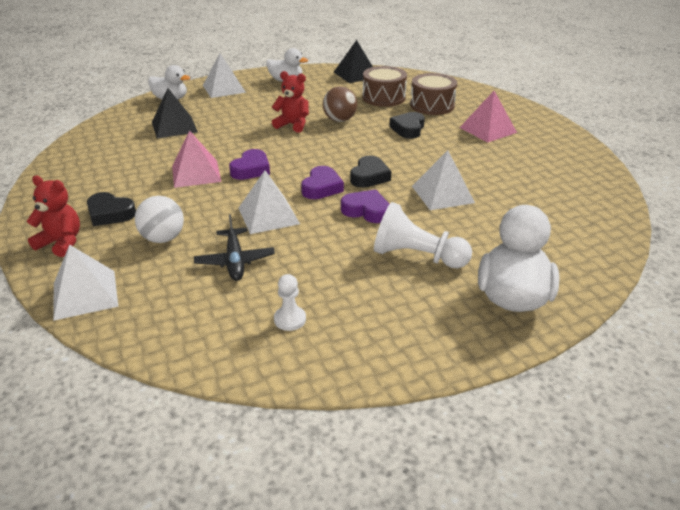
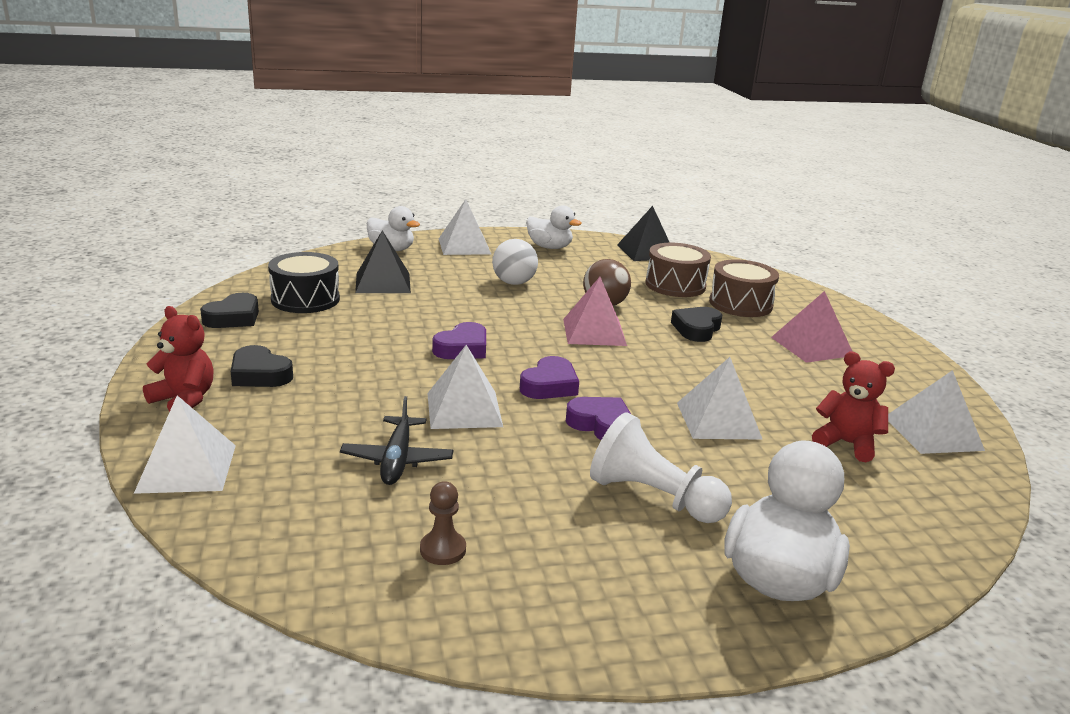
camera: 10 degrees right, 10 degrees down
(121, 149) = (305, 299): none -> black drum
(163, 238) = (314, 415): white ball -> white ball (514, 283)
(196, 173) = (388, 342): pink pyramid -> pink pyramid (594, 332)
(290, 319) = (443, 549): white pawn -> brown pawn
(293, 125) = (538, 302): red teddy bear -> red teddy bear (846, 444)
(369, 176) = (621, 381): black heart -> black heart (233, 317)
(580, 180) = (933, 433): none -> white pyramid

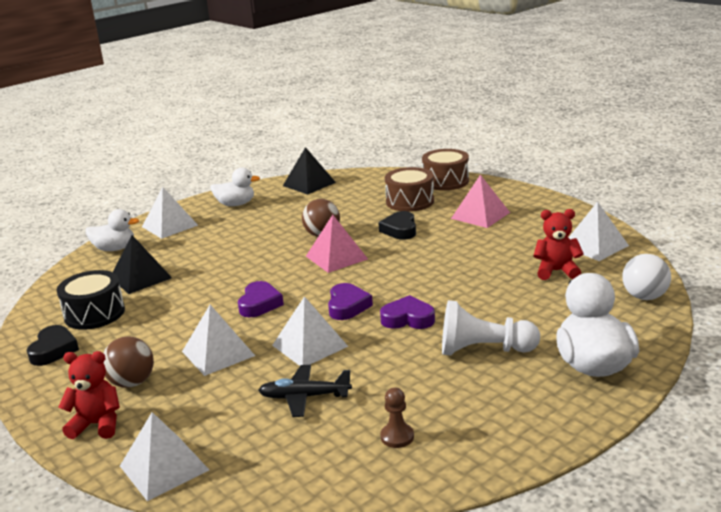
camera: 25 degrees left, 0 degrees up
(259, 374) = (132, 383): black heart -> brown ball
(397, 460) = (304, 397): black plane -> black plane turned 120 degrees clockwise
(514, 283) = (241, 242): white ball -> white ball (644, 297)
(675, 285) = (354, 203): brown drum -> brown drum (445, 181)
(718, 420) = (473, 286): white pyramid -> white pyramid (218, 353)

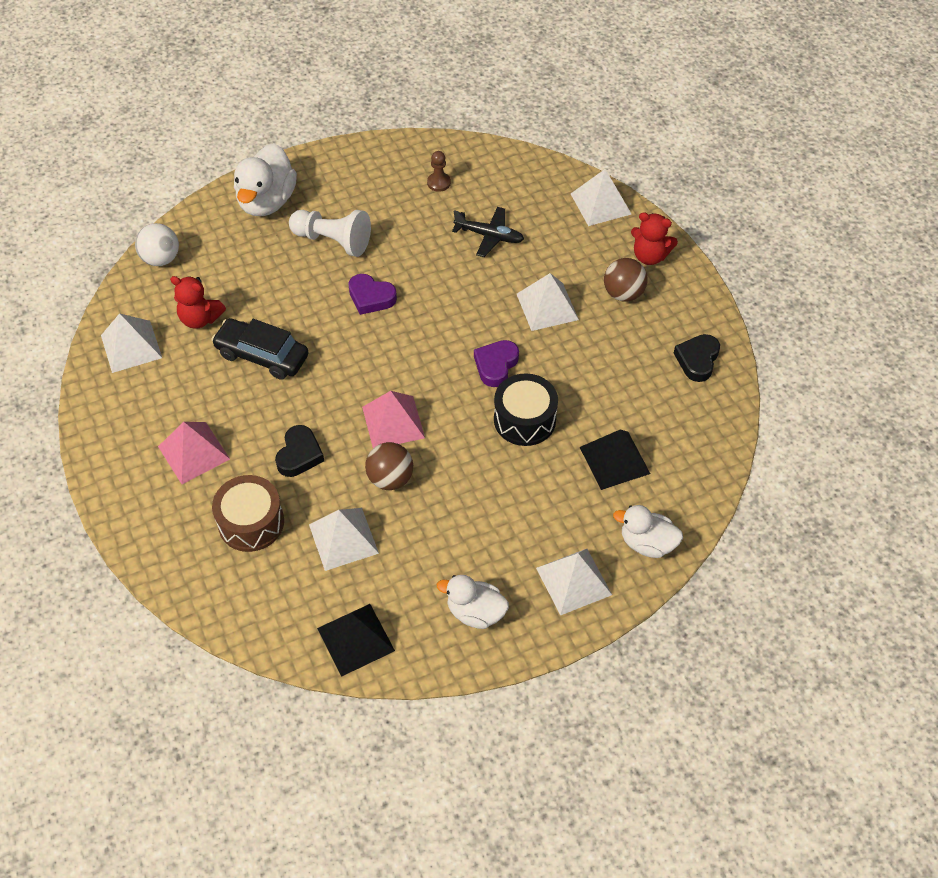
camera: 165 degrees left, 30 degrees up
(94, 313) = (662, 406): black drum -> black drum (524, 419)
(310, 345) = (467, 291): white pyramid -> white pyramid (343, 539)
(347, 306) = (415, 333): purple heart -> none
(445, 181) = (174, 564): brown drum -> none
(477, 265) = (262, 355): none -> black car

